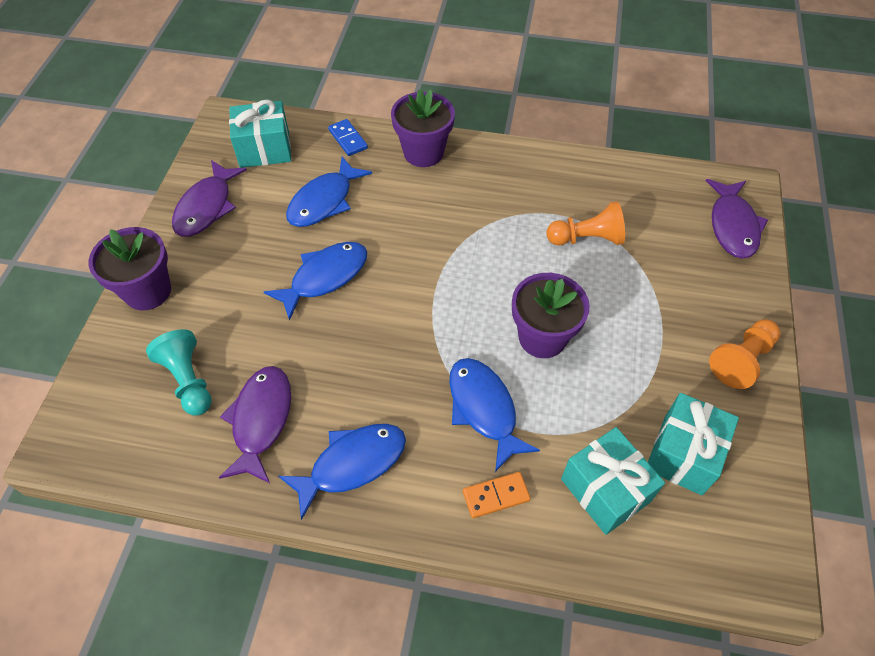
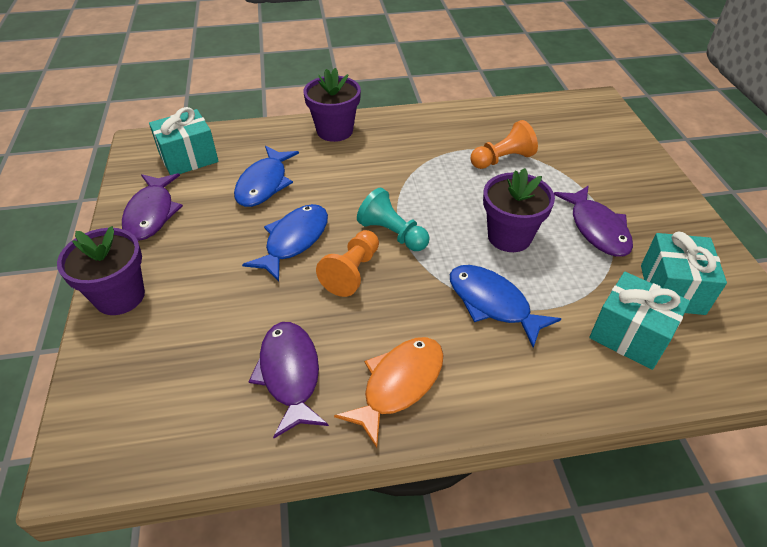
camera: 20 degrees left, 10 degrees down
(188, 380) = (198, 361): turquoise pawn -> turquoise pawn (392, 234)
(348, 139) = (263, 135): blue domino -> none
(352, 464) = (399, 384): blue fish -> orange fish
(496, 496) = (543, 369): orange domino -> none
(733, 226) = (605, 126): purple fish -> purple fish (597, 229)
(741, 360) = (670, 211): orange pawn -> orange pawn (352, 272)

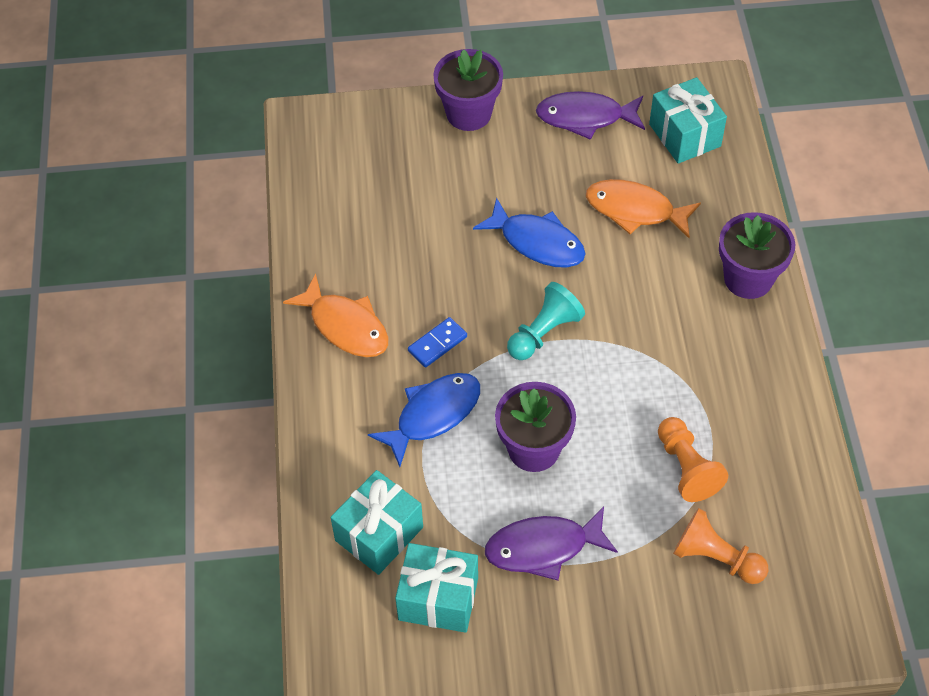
camera: 95 degrees right, 10 degrees up
(264, 184) = (635, 210): blue fish -> orange fish
(290, 374) = (366, 246): purple fish -> none
(352, 272) = (487, 293): orange pawn -> orange pawn (716, 558)
(413, 305) = (437, 344): none -> blue domino

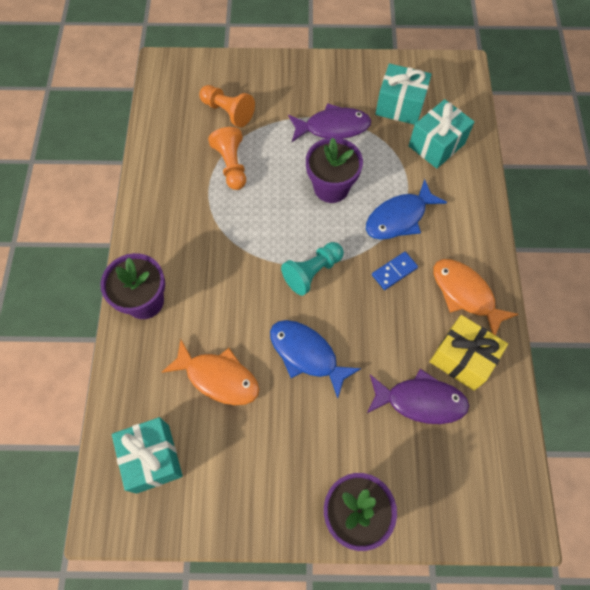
camera: 175 degrees left, 10 degrees up
(353, 256) = (462, 358): none -> yellow gift
(585, 117) = (241, 493): purple fish -> purple fish (420, 401)

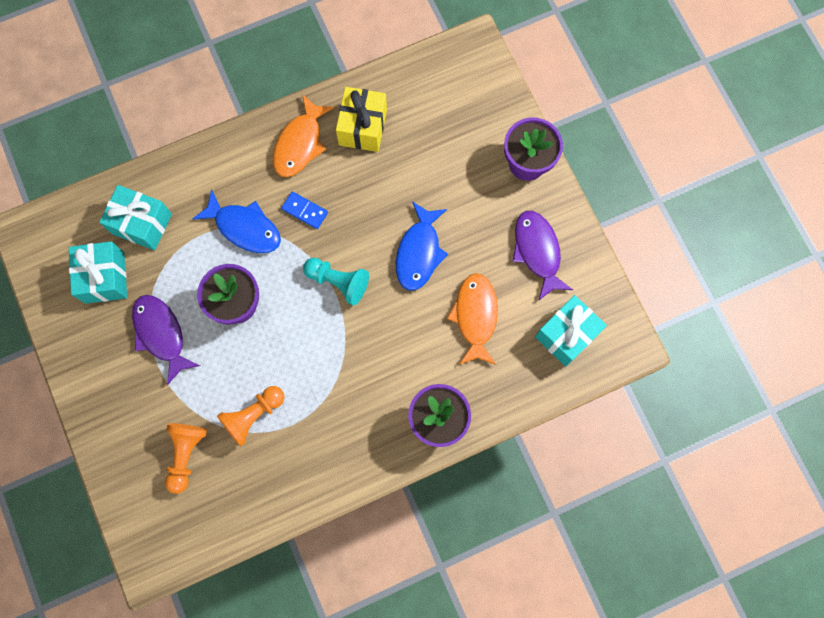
camera: 115 degrees left, 10 degrees up
(420, 401) = (415, 147): purple fish -> purple fish (537, 251)

